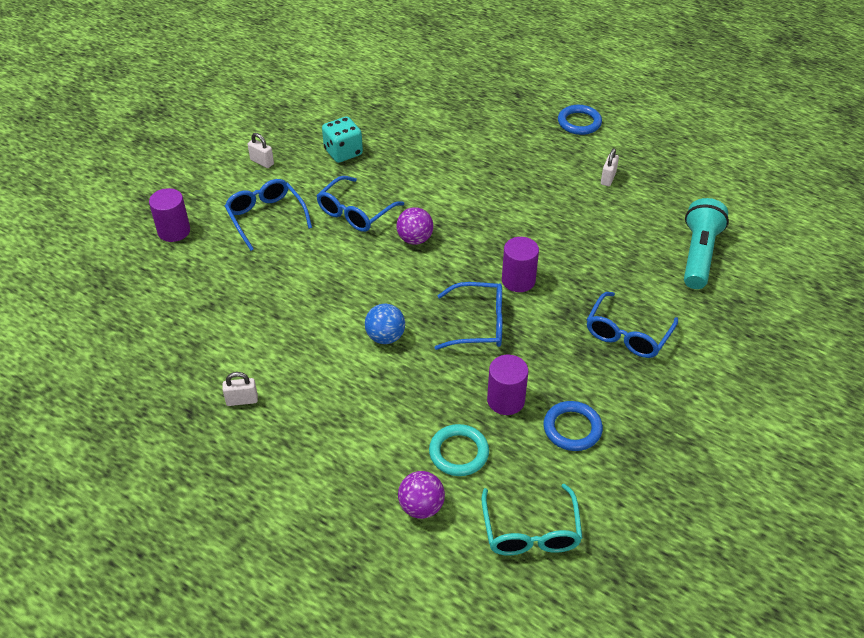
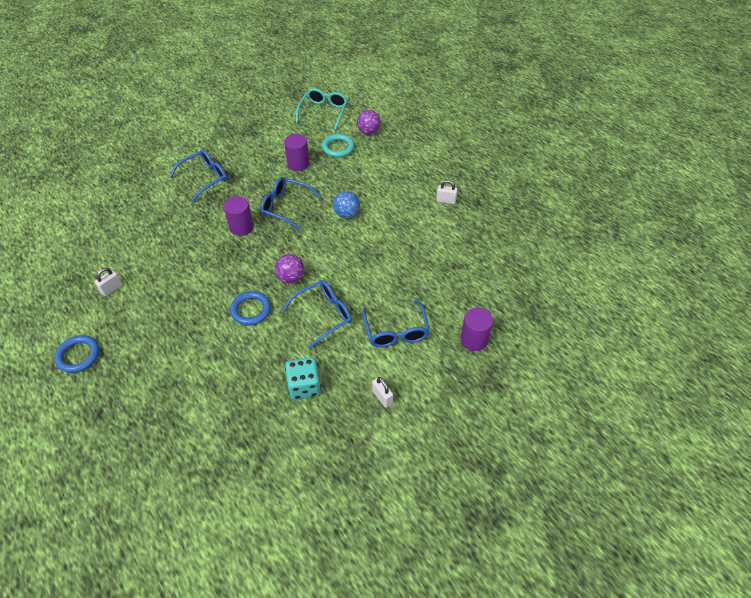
camera: 160 degrees left, 5 degrees up
(572, 428) = (274, 143): blue ring -> blue ring (251, 310)
(699, 255) = (114, 212): turquoise flashlight -> none

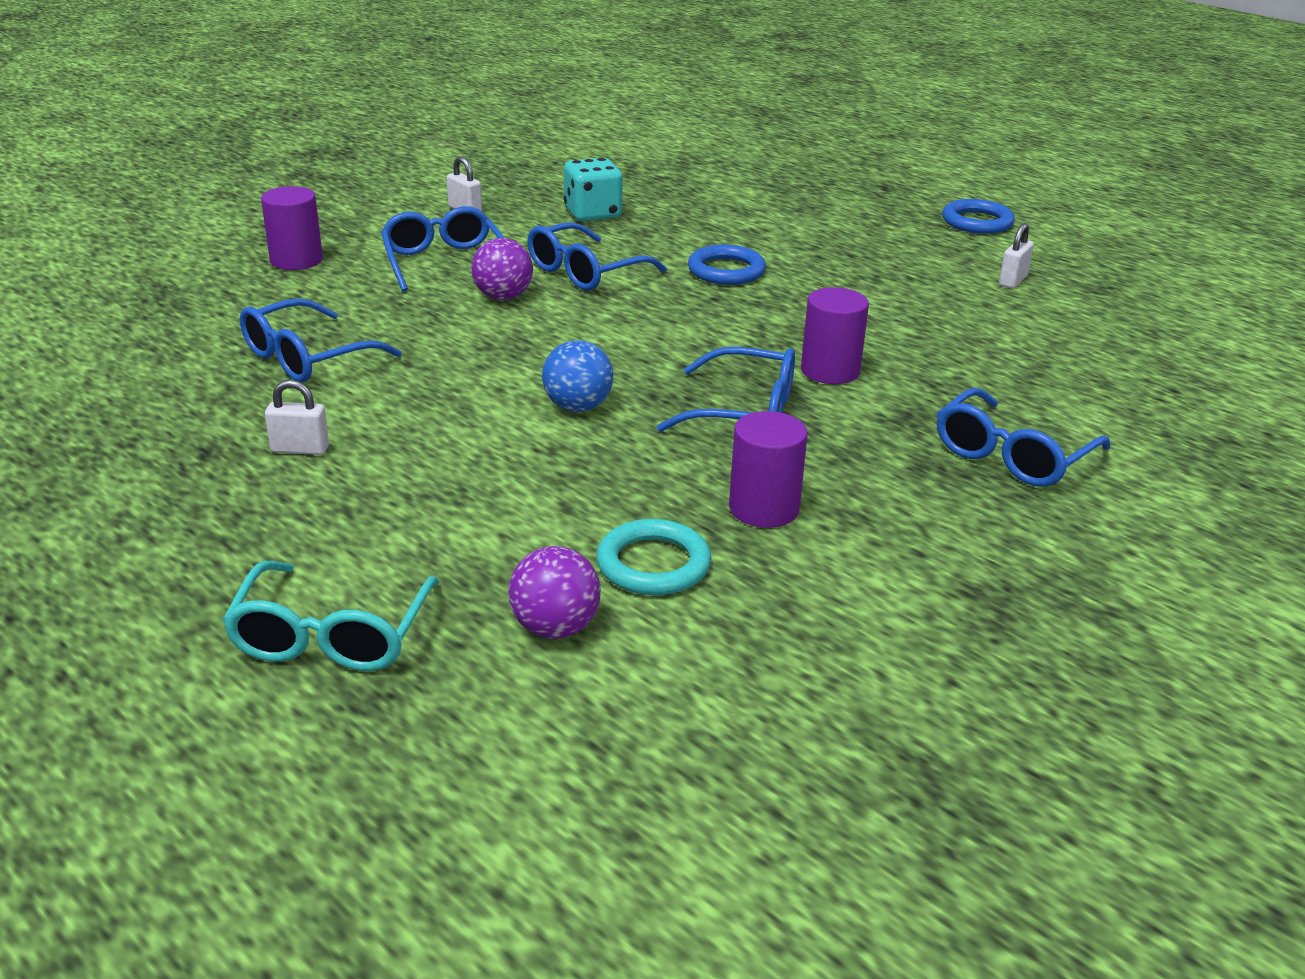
camera: 170 degrees right, 20 degrees down
(291, 277) = (670, 308): purple ball -> purple ball (503, 297)
(323, 112) = (757, 694): turquoise glasses -> turquoise glasses (332, 634)
(452, 253) = (308, 357): none -> blue glasses

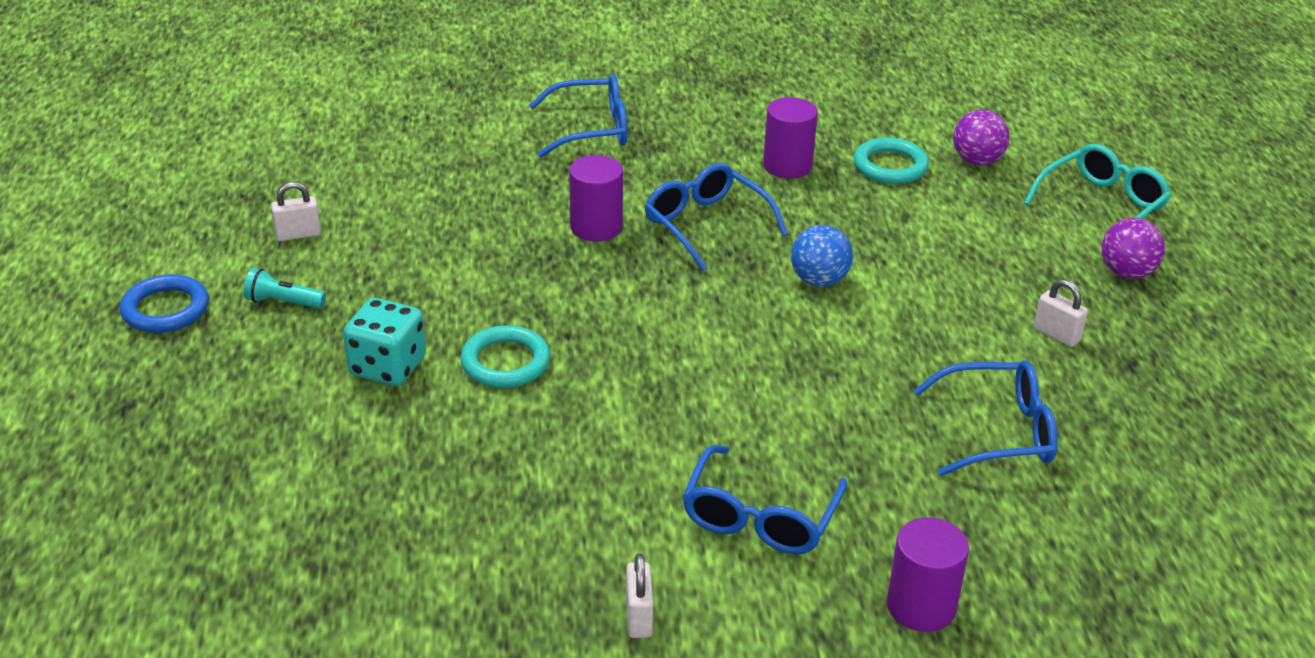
camera: 140 degrees left, 5 degrees up
(503, 297) = (753, 429): purple ball -> purple ball (1127, 272)
(586, 271) = (634, 427): blue glasses -> none
(592, 213) = (502, 527): turquoise dice -> turquoise dice (388, 366)
(726, 271) = (505, 362): blue ring -> turquoise ring
(925, 248) = (283, 302): none -> turquoise flashlight

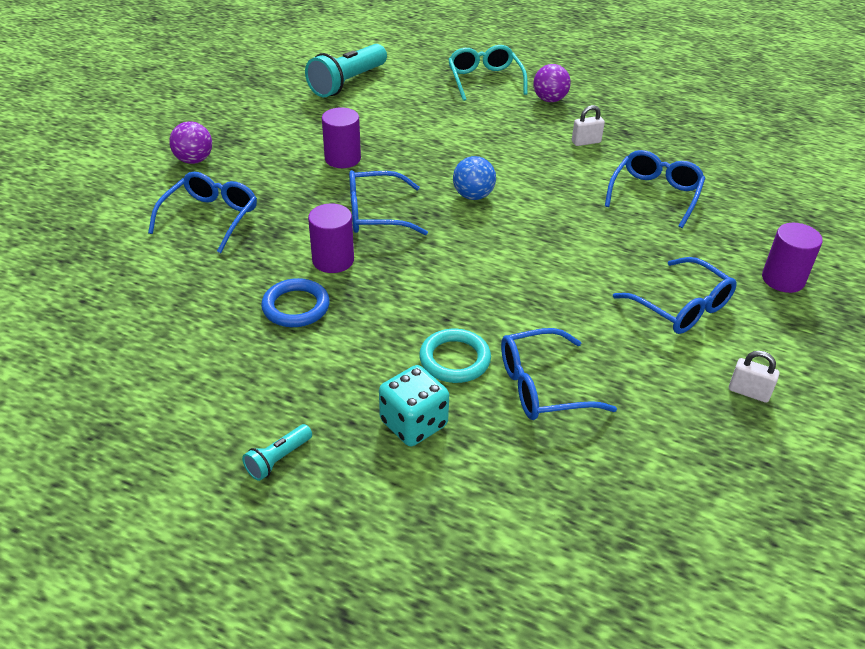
camera: 60 degrees left, 5 degrees up
(165, 309) = (219, 545): blue ring -> blue ring (296, 307)
(298, 235) = (188, 419): white padlock -> none
(513, 439) = (543, 386): none -> blue glasses
(890, 166) = (381, 125): turquoise ring -> none
(951, 111) = (347, 83): none -> turquoise flashlight
(977, 161) = (406, 96): purple ball -> purple ball (194, 160)

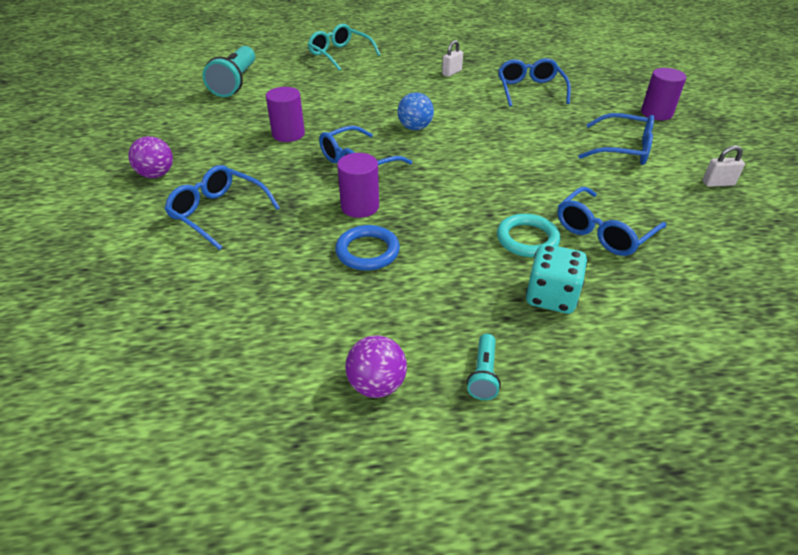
camera: 30 degrees left, 0 degrees up
(210, 218) = (219, 213): blue glasses -> blue glasses turned 45 degrees counterclockwise
(549, 99) = (398, 54): purple ball -> purple ball (377, 384)

